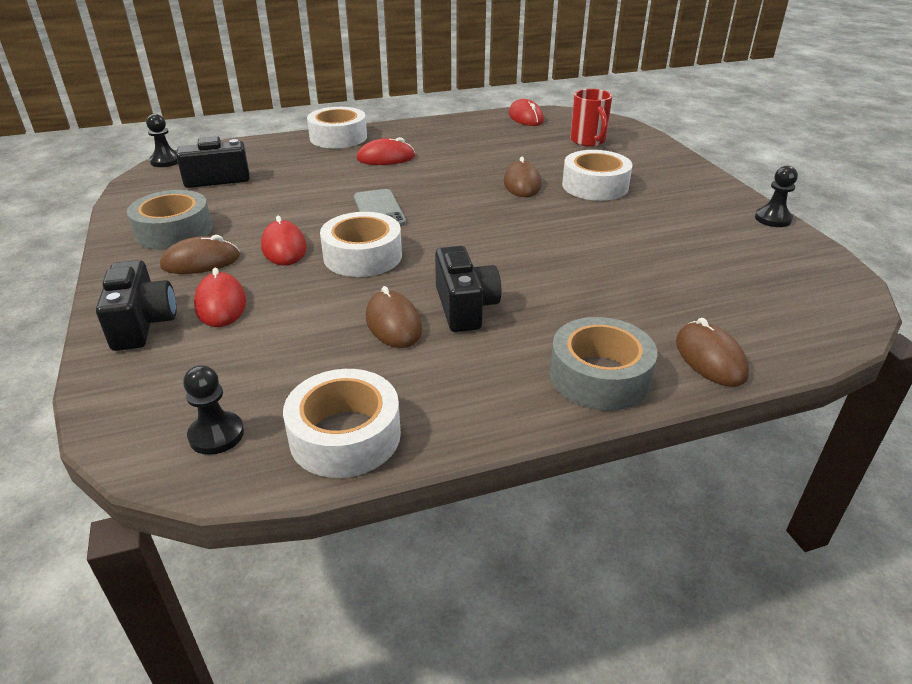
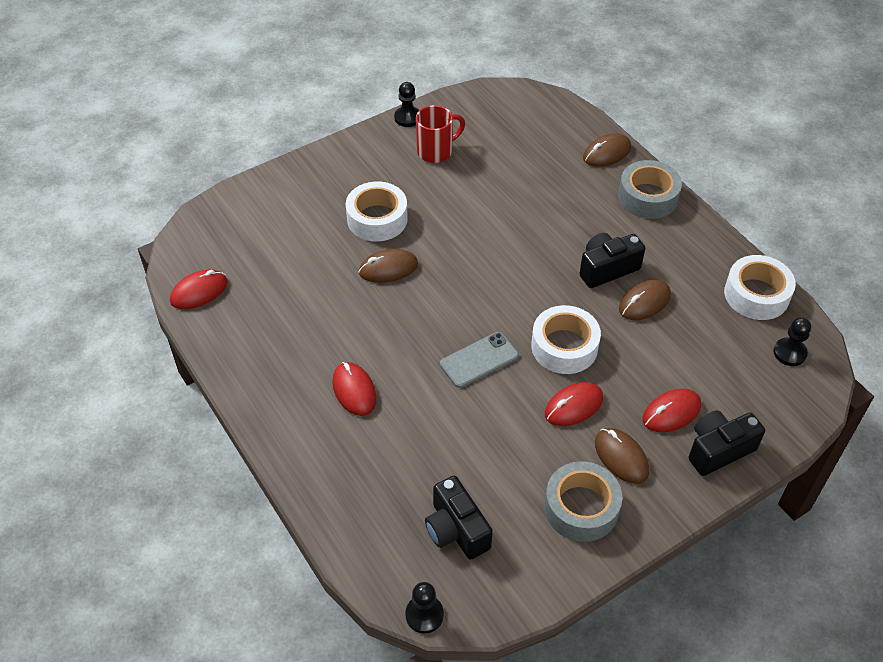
camera: 105 degrees left, 15 degrees up
(338, 137) = (302, 457): white tape -> none
(588, 141) = (265, 232): red mug -> red mug (436, 151)

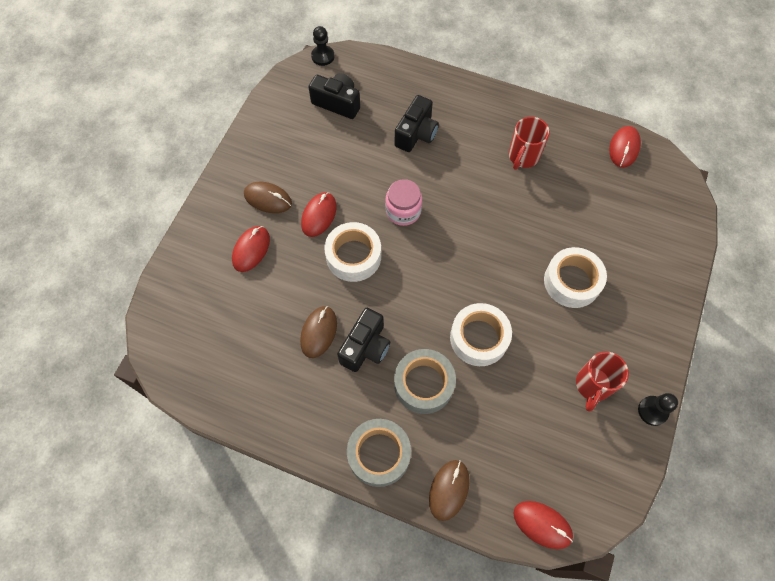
camera: 145 degrees right, 15 degrees up
(306, 341) = (523, 157): none -> red mug
(354, 390) = (463, 144): red mouse -> red mouse (542, 524)
(388, 268) = (523, 243): brown mouse -> none
(479, 360) = (403, 211): grey phone -> pink jar
(581, 508) = (274, 154): grey tape -> grey tape (423, 384)
(718, 450) = (206, 240): black camera -> black camera (416, 134)
(756, 295) = (234, 397): white tape -> white tape (479, 338)
(789, 353) = (186, 353): black pawn -> none

